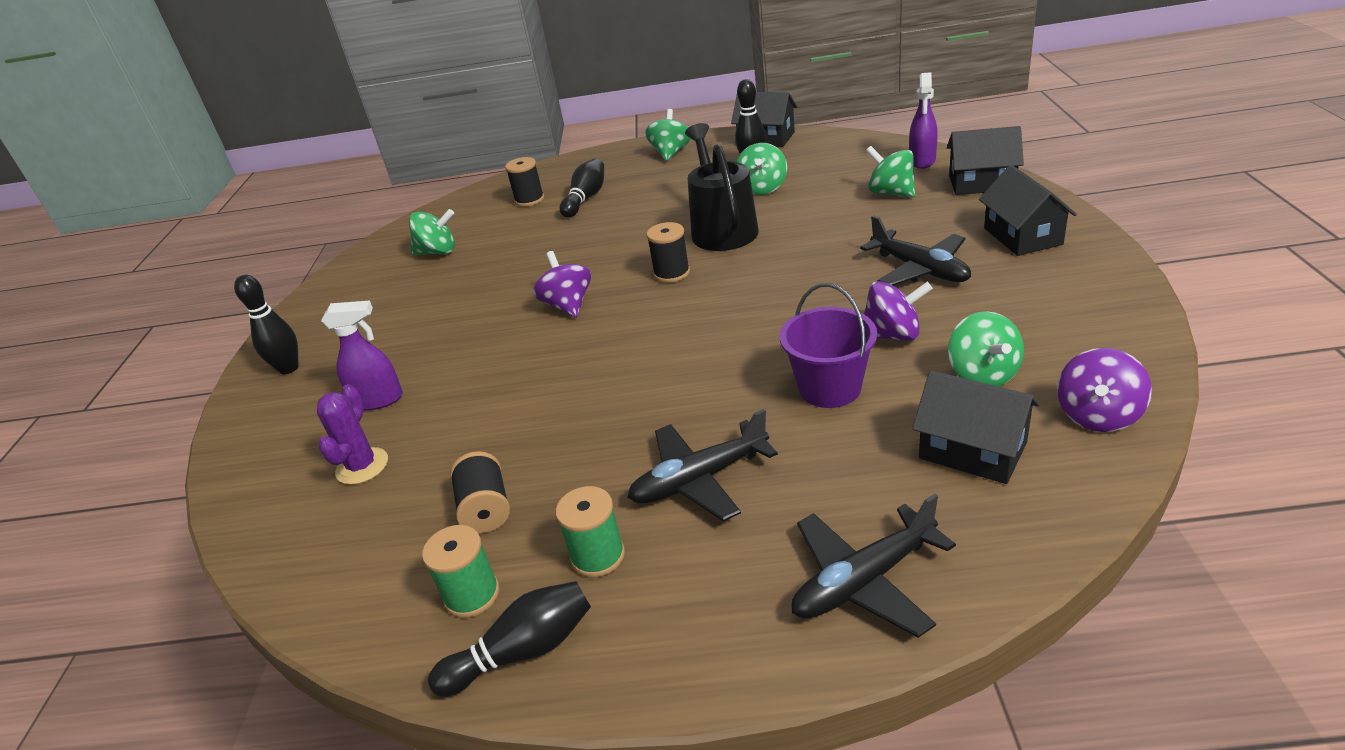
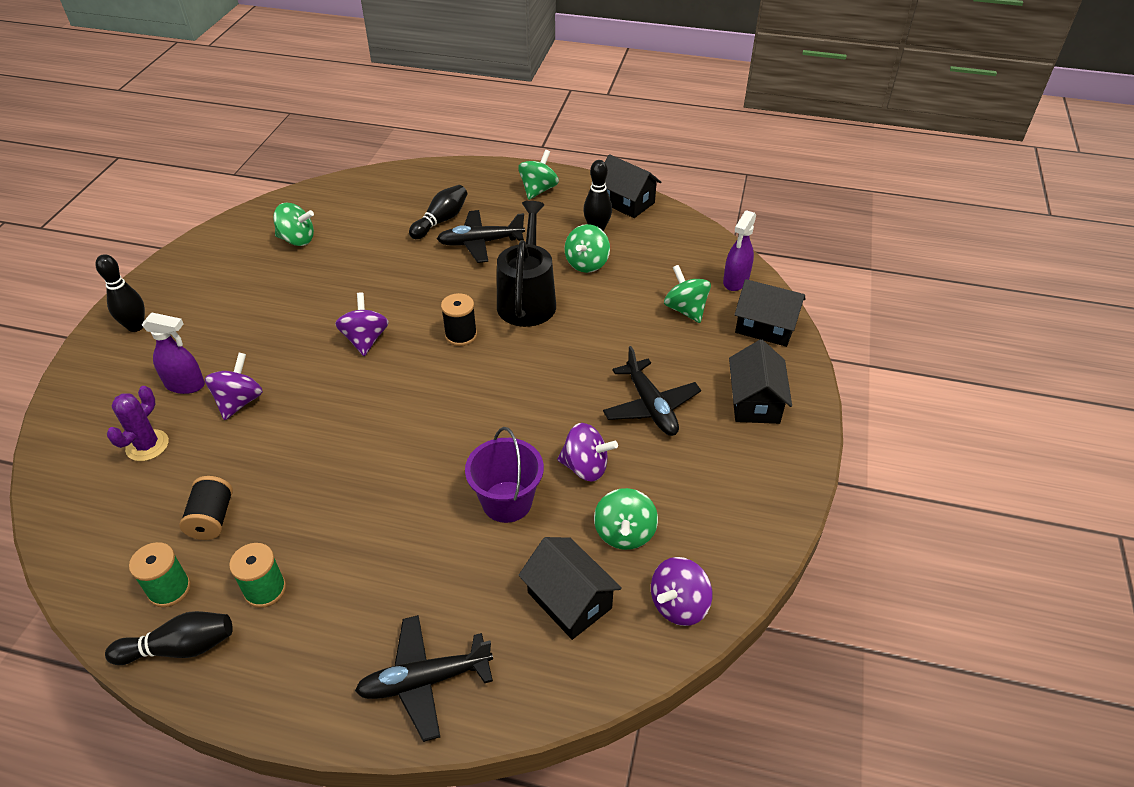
camera: 10 degrees right, 10 degrees up
(454, 395) = (239, 402): none -> purple spinning top
(529, 200) = (396, 205): black spool -> none
(699, 480) = (367, 550): black plane -> black plane (480, 242)

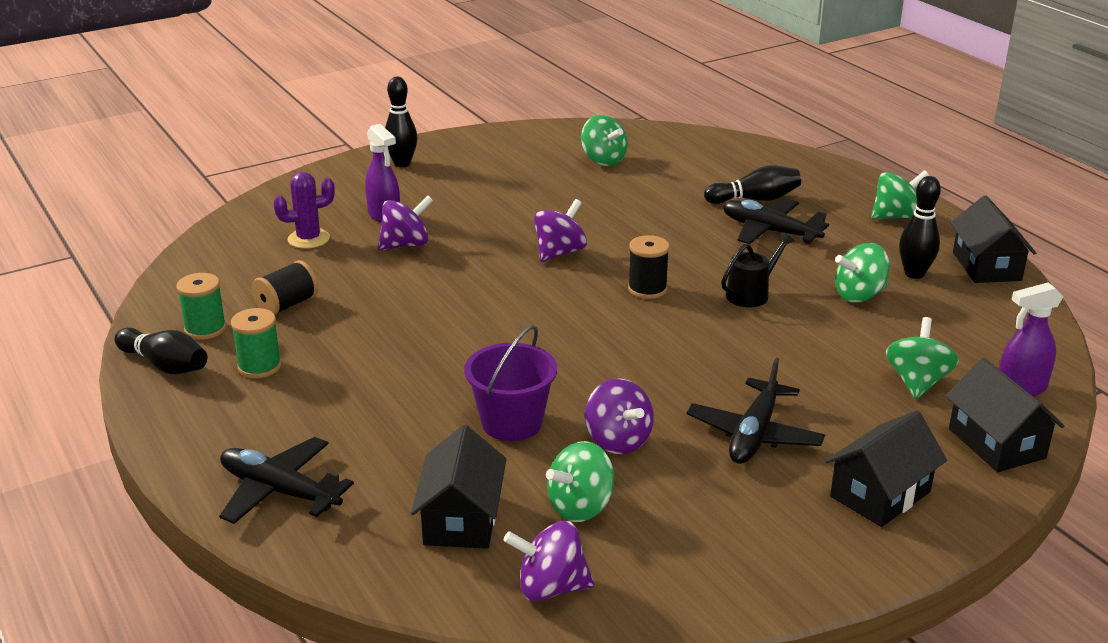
camera: 45 degrees right, 15 degrees down
(527, 300) = (751, 294): black watering can -> black watering can, size x0.55

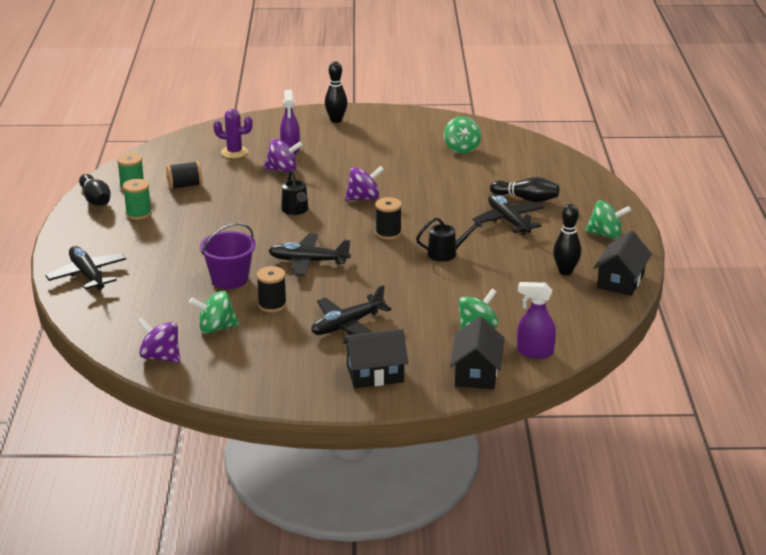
camera: 30 degrees right, 0 degrees up
(461, 519) = (154, 314): black house -> none
(488, 294) = (295, 210): none -> black watering can
(591, 360) = (308, 261): none -> black plane
(618, 441) = (272, 305): purple spinning top -> black spool
(859, 295) = (511, 273): green spinning top -> none

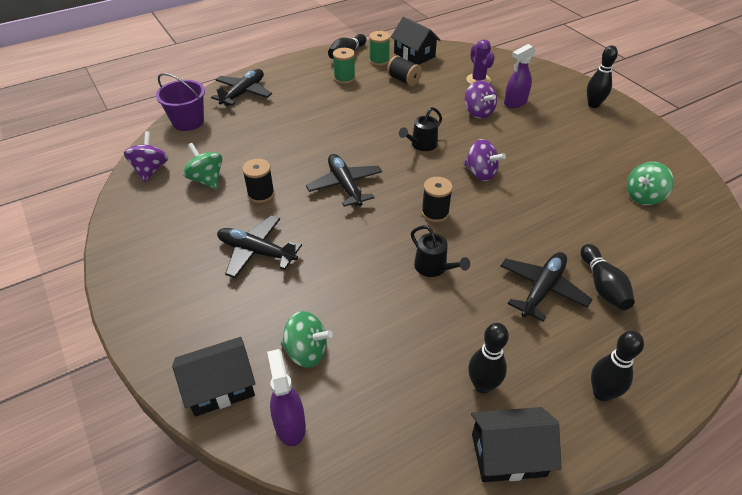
camera: 60 degrees right, 15 degrees up
(230, 279) = (285, 156): purple bucket -> purple bucket (188, 122)
(375, 374) = (182, 305): black house -> black house (414, 55)
(605, 234) = (602, 393): green spinning top -> black bowling pin

